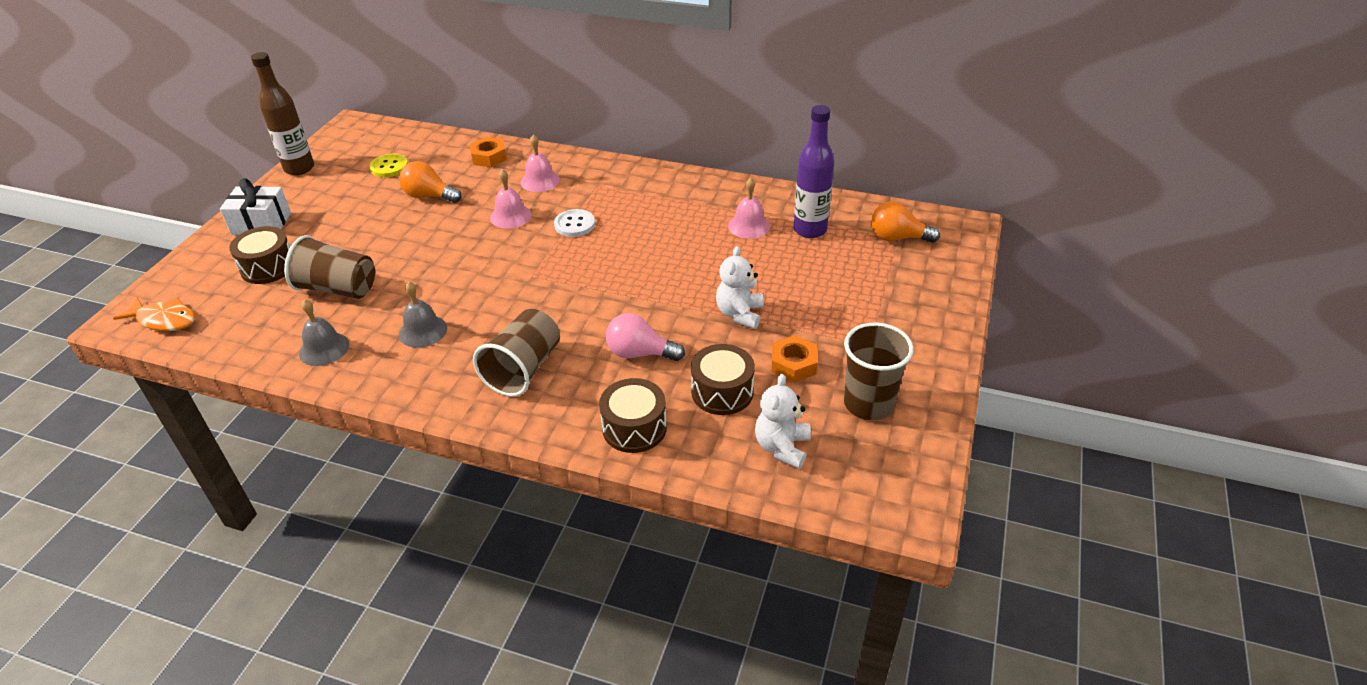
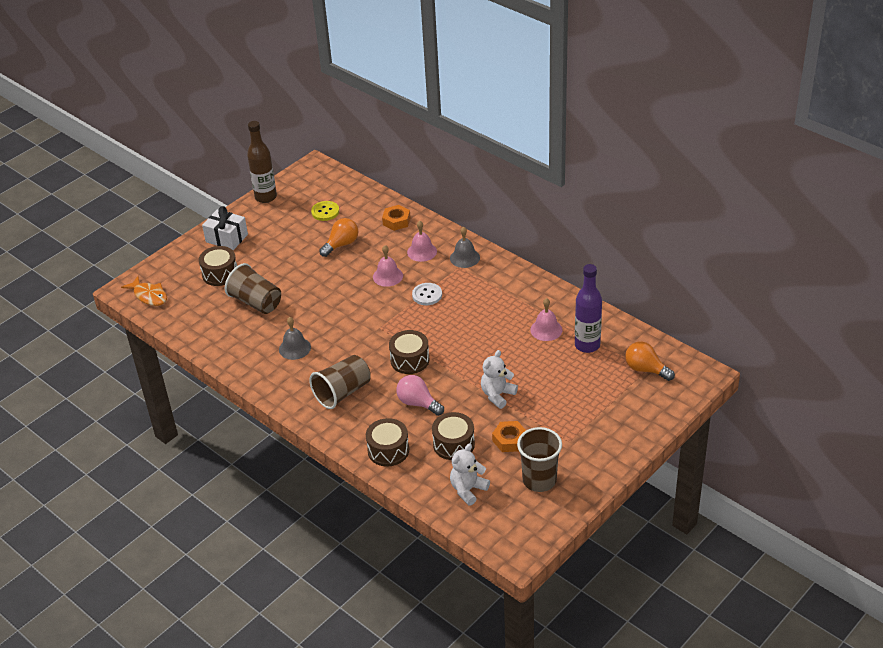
camera: 25 degrees right, 0 degrees up
(324, 349) = (233, 343): grey bell -> grey bell (464, 258)
(429, 196) = (341, 244): orange light bulb -> orange light bulb turned 90 degrees clockwise
(596, 303) = (410, 360): none -> brown drum

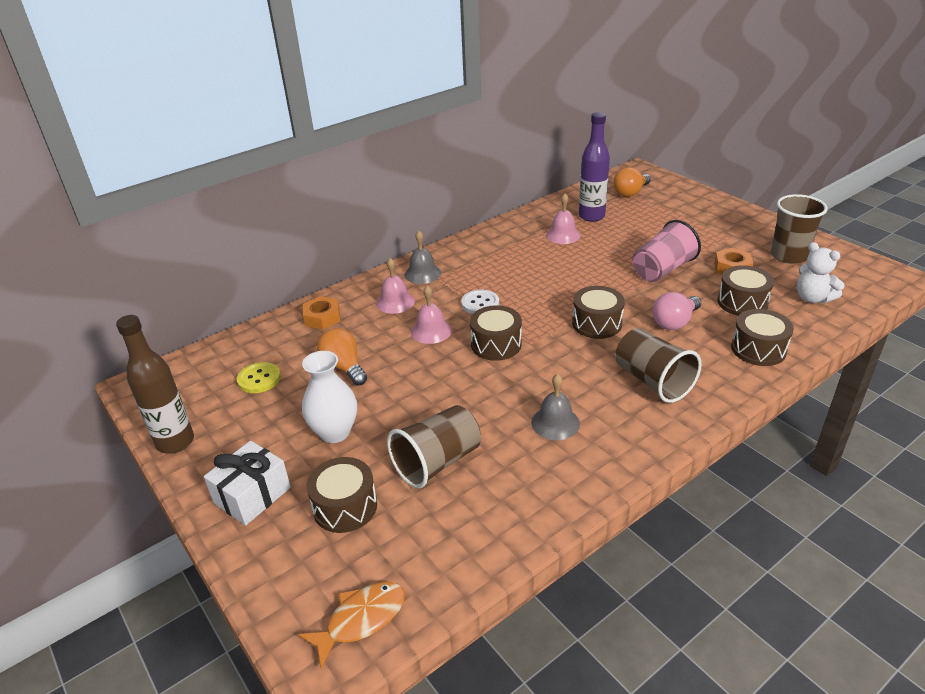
camera: 80 degrees left, 5 degrees down
(278, 256) = (335, 432): none -> white vase
(376, 310) = (496, 344): none -> brown drum
(497, 395) = (662, 270): white teddy bear -> pink cup

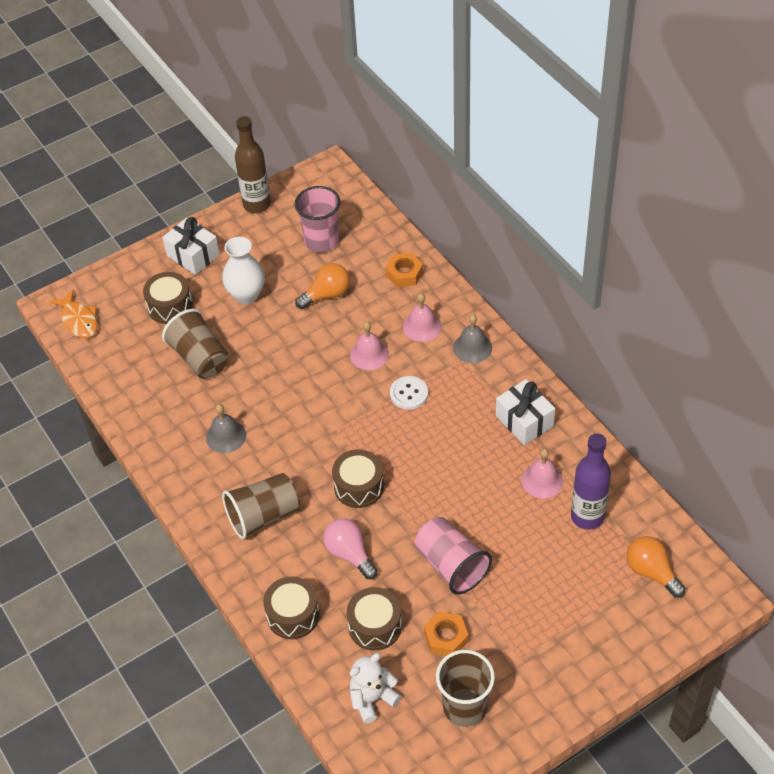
camera: 95 degrees right, 15 degrees up
(259, 379) = (321, 241): yellow button -> pink cup
(496, 344) = (339, 403): brown drum -> none
(503, 245) = (524, 421): none -> white gift

